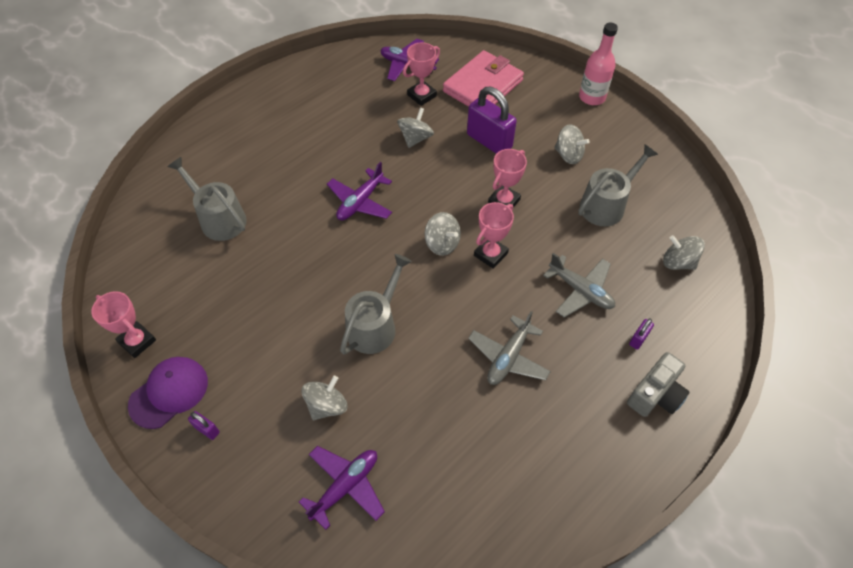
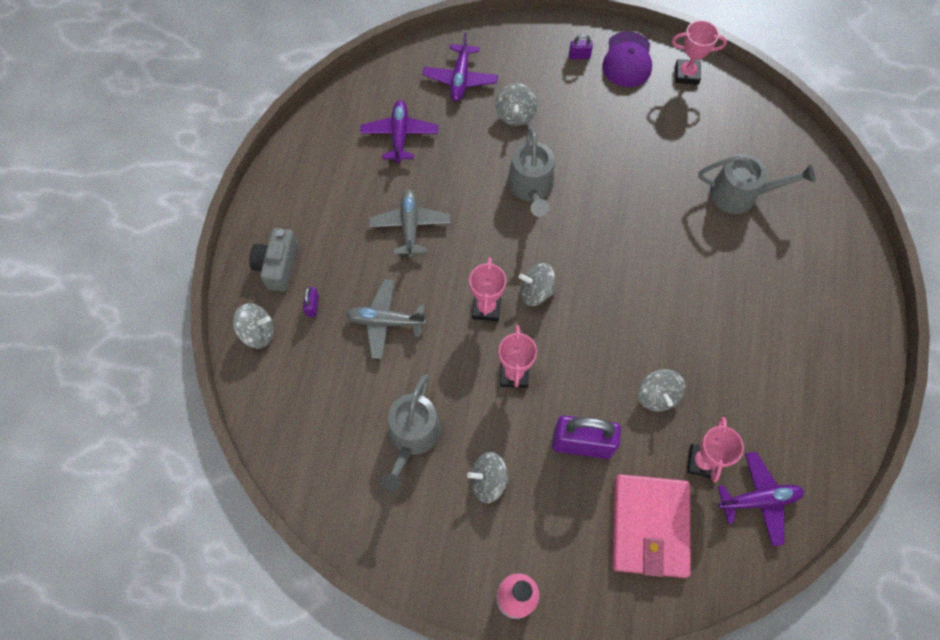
camera: 145 degrees right, 10 degrees up
(360, 202) = (642, 286): purple plane -> purple plane (400, 135)
(678, 262) = (310, 410): grey spinning top -> grey spinning top (258, 332)

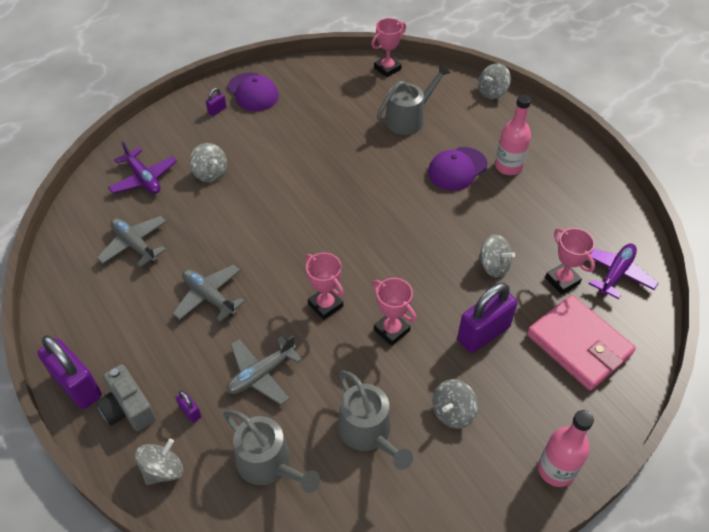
camera: 45 degrees left, 15 degrees down
(262, 219) = (77, 386): none -> purple padlock
(400, 135) = (135, 245): purple plane -> grey plane
(531, 187) = (272, 208): grey watering can -> grey watering can (268, 464)
(536, 291) = (348, 268): grey spinning top -> grey spinning top (492, 92)
(686, 74) = (300, 76): pink trophy -> pink trophy (387, 68)
(728, 280) = (457, 169): none -> purple cap
(780, 317) = (508, 166): none -> pink bottle

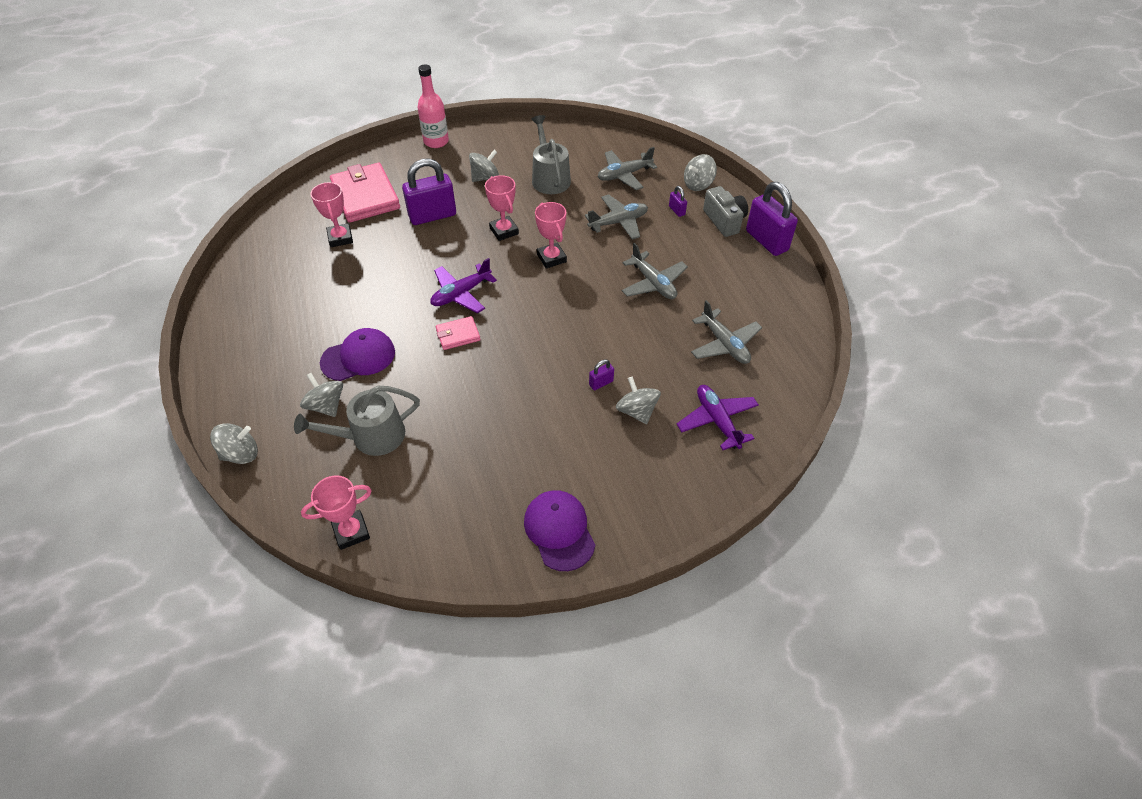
camera: 165 degrees left, 0 degrees up
(217, 110) = (615, 508): purple padlock -> purple padlock (601, 383)
(268, 464) = (624, 175): grey watering can -> grey plane
(383, 204) = (458, 335): none -> pink wallet
(493, 266) = (389, 260): grey spinning top -> grey spinning top (326, 406)
(508, 166) = (302, 348): pink bottle -> none
(615, 273) = (292, 234): purple plane -> purple plane (461, 294)

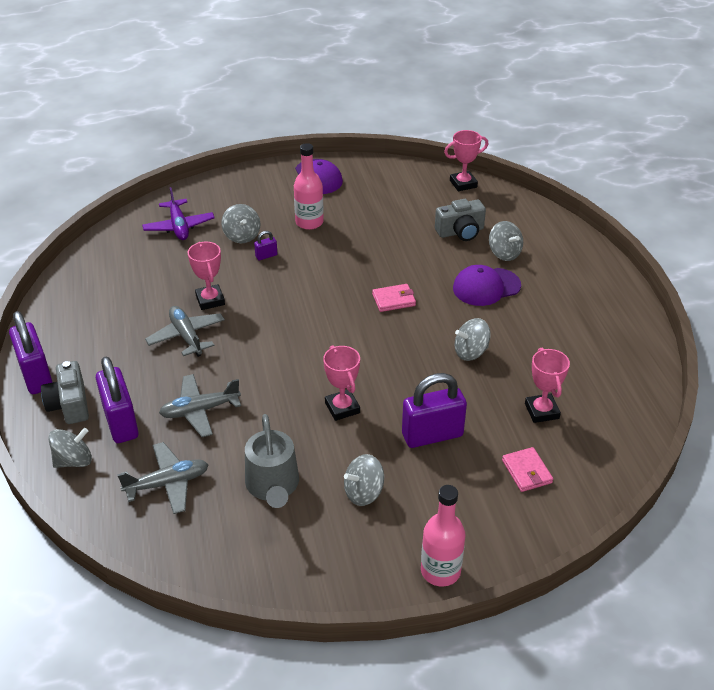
camera: 175 degrees left, 10 degrees down
(241, 454) = (562, 227): grey spinning top -> grey spinning top (471, 352)
(365, 196) = (527, 471): pink wallet -> pink wallet, size x0.49
(371, 436) = (460, 232): grey watering can -> grey camera
(461, 294) = (392, 337): purple plane -> none
(551, 258) = (290, 370): pink trophy -> pink trophy (210, 300)
(559, 439) = (309, 222): none -> pink bottle
(676, 210) = (121, 422): purple padlock -> purple padlock, size x2.29
(724, 344) = (143, 278): grey plane -> none

